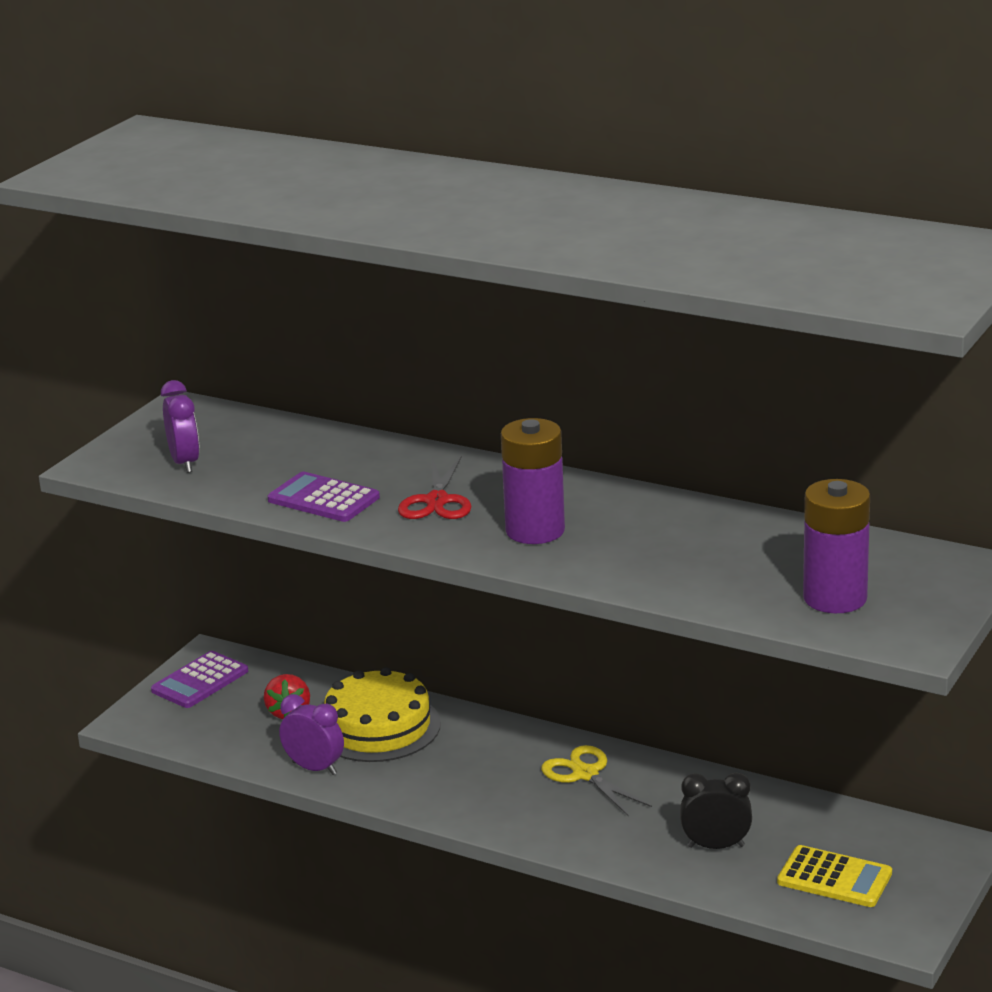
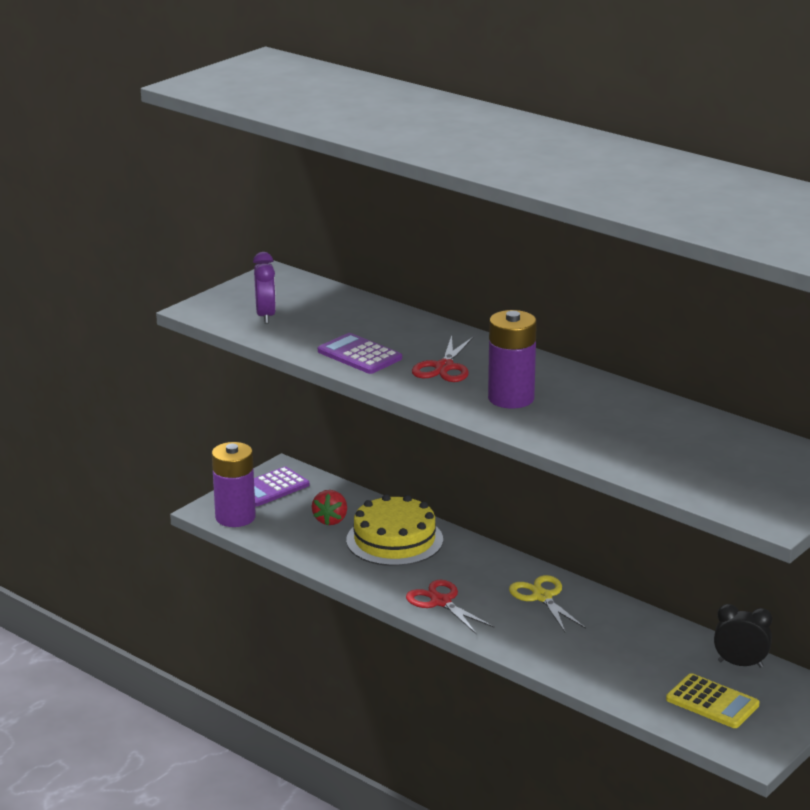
camera: 10 degrees right, 0 degrees up
(314, 768) = (337, 563): purple clock -> none
(461, 799) = (441, 602): none -> red scissors
(716, 846) = (626, 665): black clock -> black clock (740, 664)
(835, 598) = (725, 478): purple battery -> purple battery (235, 517)

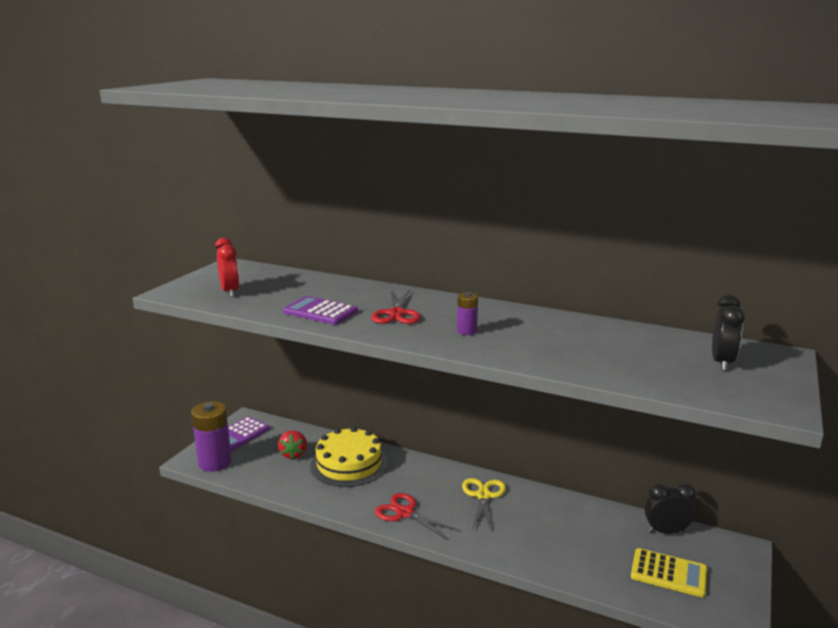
camera: 15 degrees left, 5 degrees down
(266, 316) = (230, 292): purple clock -> red clock
(511, 398) = (466, 331): purple battery -> purple battery, size x0.50
(542, 597) = (483, 496): yellow scissors -> yellow scissors turned 45 degrees clockwise
(765, 468) = (721, 362): none -> black clock

